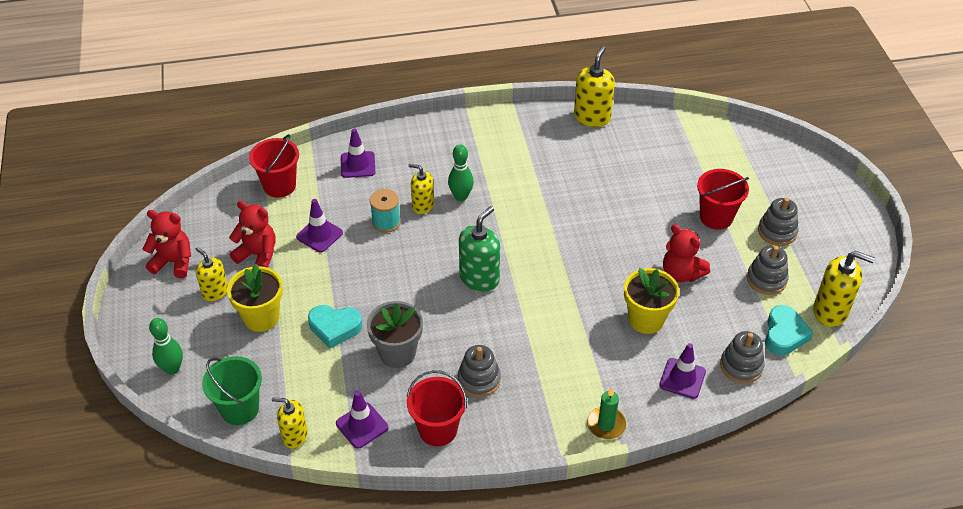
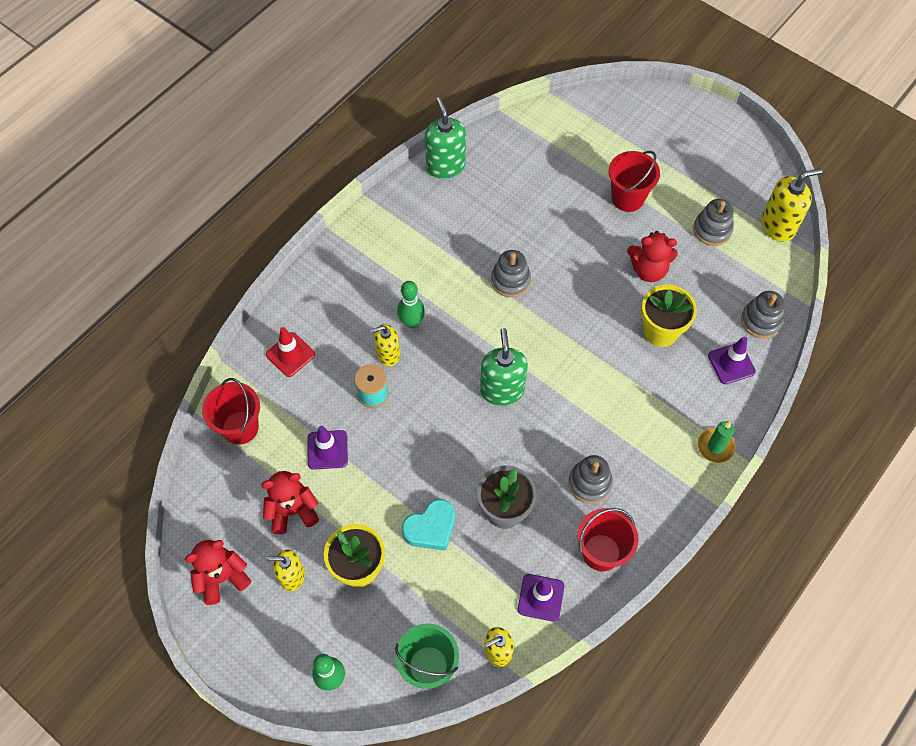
camera: 40 degrees left, 15 degrees up
(358, 165) = (290, 354): purple traffic cone -> red traffic cone
(592, 117) = (445, 166): yellow soap dispenser -> green soap dispenser
(777, 231) = (682, 180): grey stacking toy -> grey stacking toy (510, 280)
(784, 334) = (765, 270): turquoise heart -> none

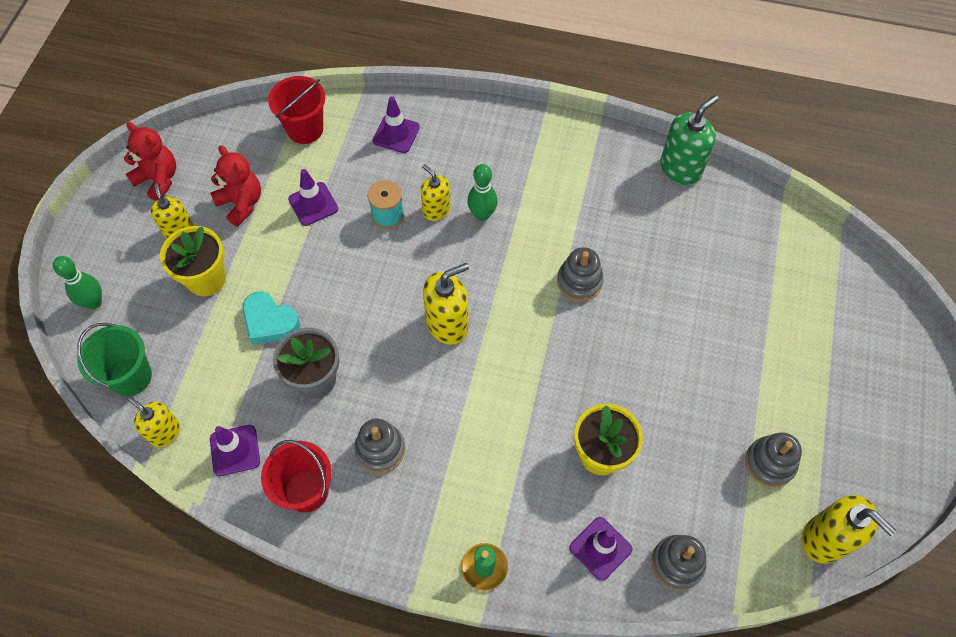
camera: 65 degrees right, 0 degrees up
(290, 354) = (396, 134): red traffic cone -> purple traffic cone
(502, 390) = (447, 324): green soap dispenser -> yellow soap dispenser
(627, 198) = (754, 355): red bucket -> none
(648, 270) = (673, 412): red teddy bear -> none

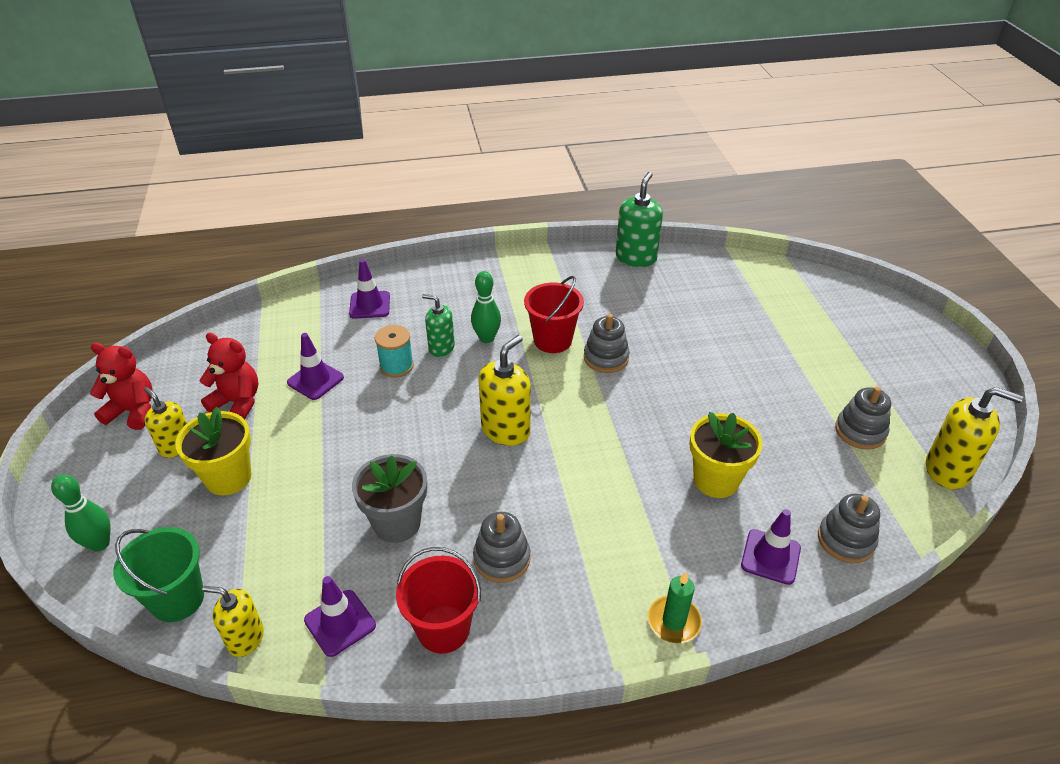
camera: 25 degrees left, 20 degrees down
(270, 322) = (320, 490): turquoise heart -> none
(305, 129) = (276, 327): red bucket -> red bucket (552, 340)
(436, 210) = (441, 348): yellow soap dispenser -> green soap dispenser

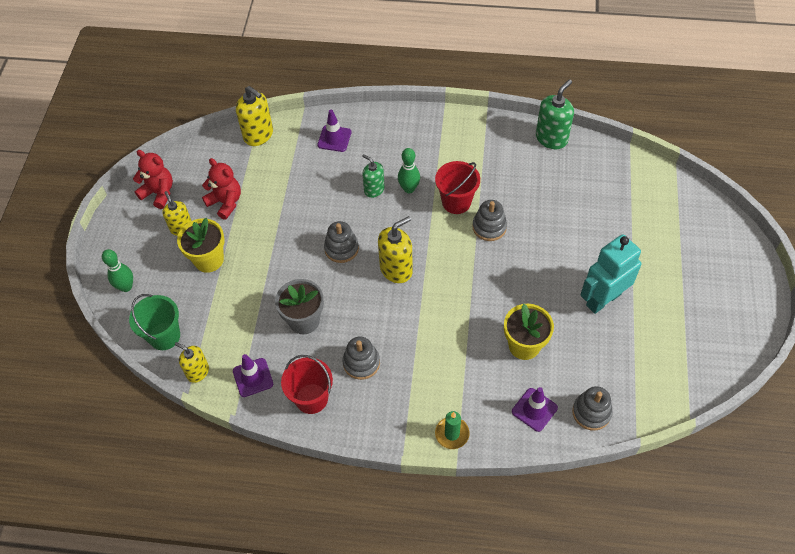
camera: 20 degrees right, 15 degrees up
(315, 380) = (280, 196): purple traffic cone -> none
(396, 366) = (338, 198): turquoise spool -> none
(784, 404) = (603, 299): none -> turquoise robot
(860, 431) = (648, 335): grey stacking toy -> grey stacking toy (341, 248)
(947, 470) = (695, 382): yellow soap dispenser -> yellow soap dispenser (258, 135)

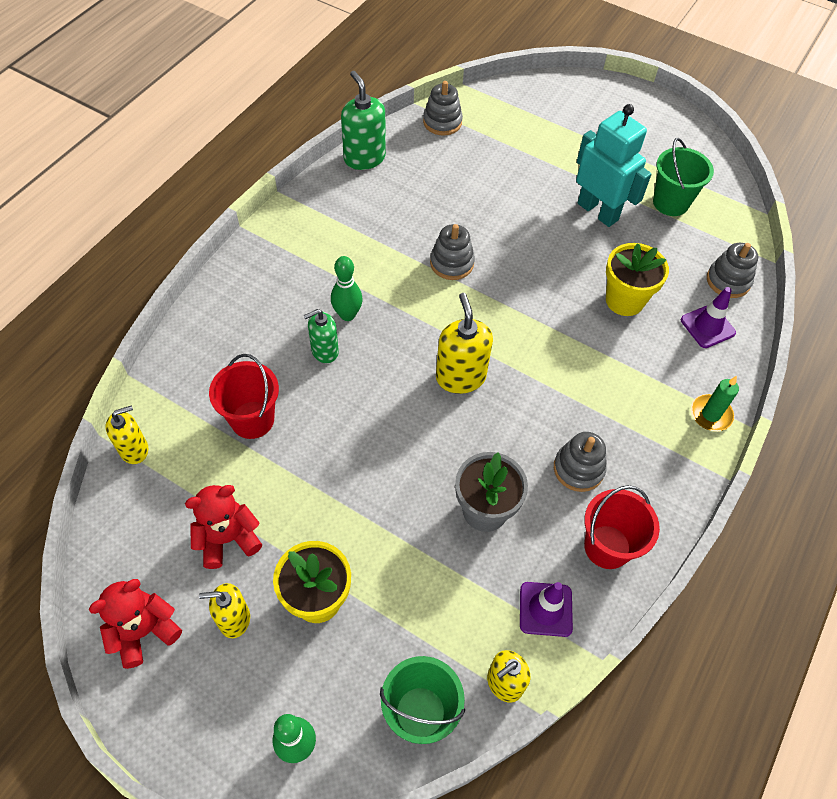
camera: 70 degrees left, 0 degrees up
(258, 135) = (134, 450): yellow soap dispenser -> yellow soap dispenser, size x0.65
(334, 138) = (210, 361): purple traffic cone -> none
(341, 248) = (395, 423): grey stacking toy -> grey stacking toy (442, 122)
(456, 202) = (397, 278): red bucket -> red bucket (252, 420)
(603, 299) = (598, 211): turquoise robot -> turquoise robot turned 150 degrees clockwise
(649, 347) = (670, 203): none -> green bucket

